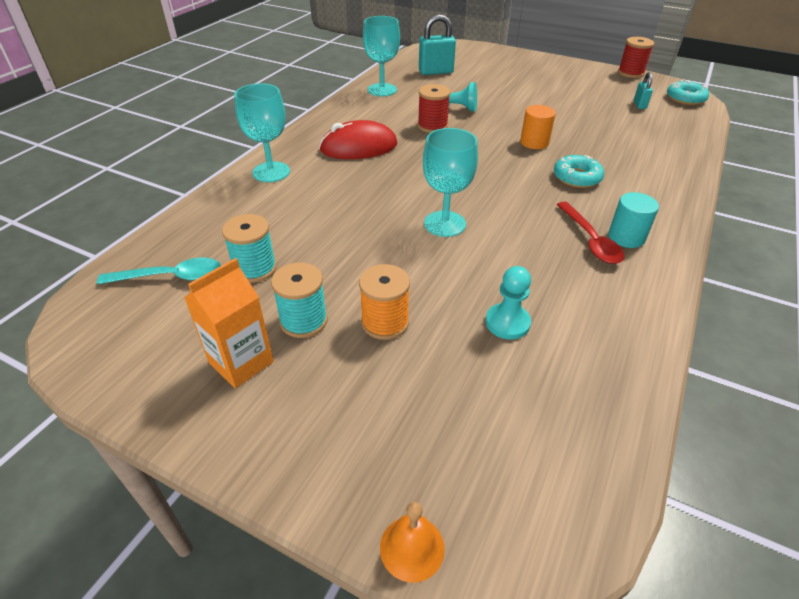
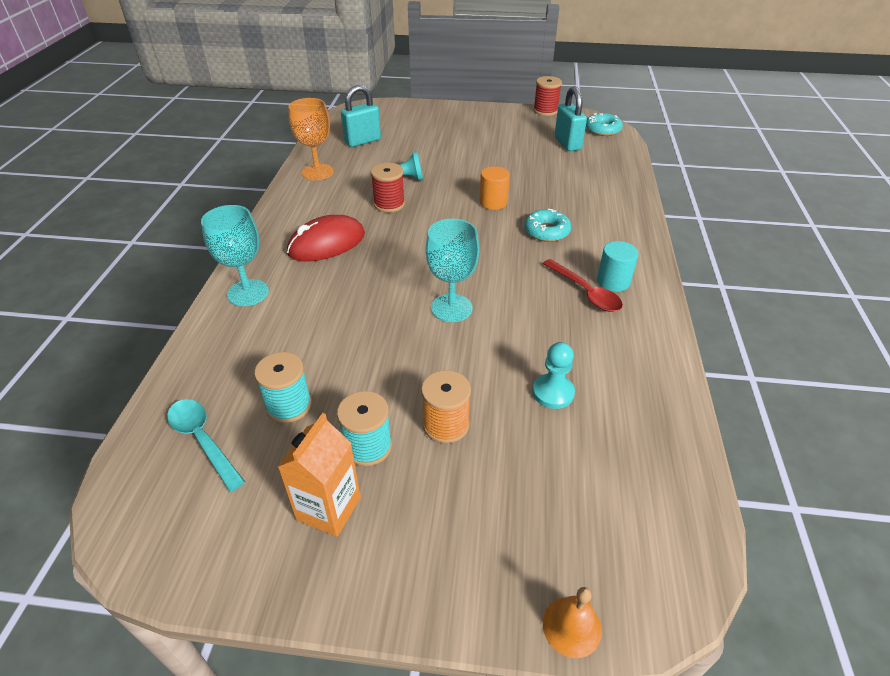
camera: 20 degrees left, 0 degrees up
(171, 277) = (202, 440): turquoise spoon -> turquoise spoon turned 105 degrees counterclockwise
(382, 90) = (317, 172): turquoise goblet -> orange goblet
(639, 105) = (567, 143): turquoise padlock -> turquoise padlock, size x1.83

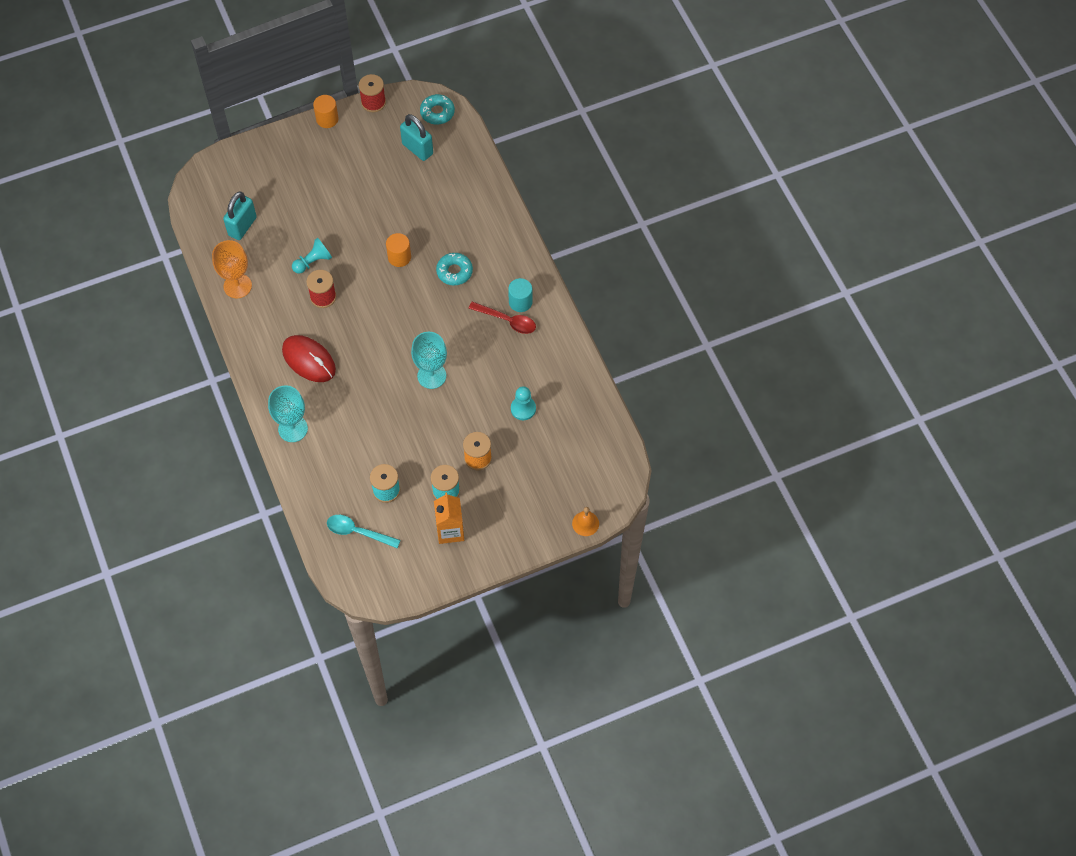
camera: 30 degrees left, 20 degrees up
(326, 244) = (309, 360): red mouse -> red mouse turned 75 degrees counterclockwise
(496, 108) = (327, 119): none -> orange cylinder

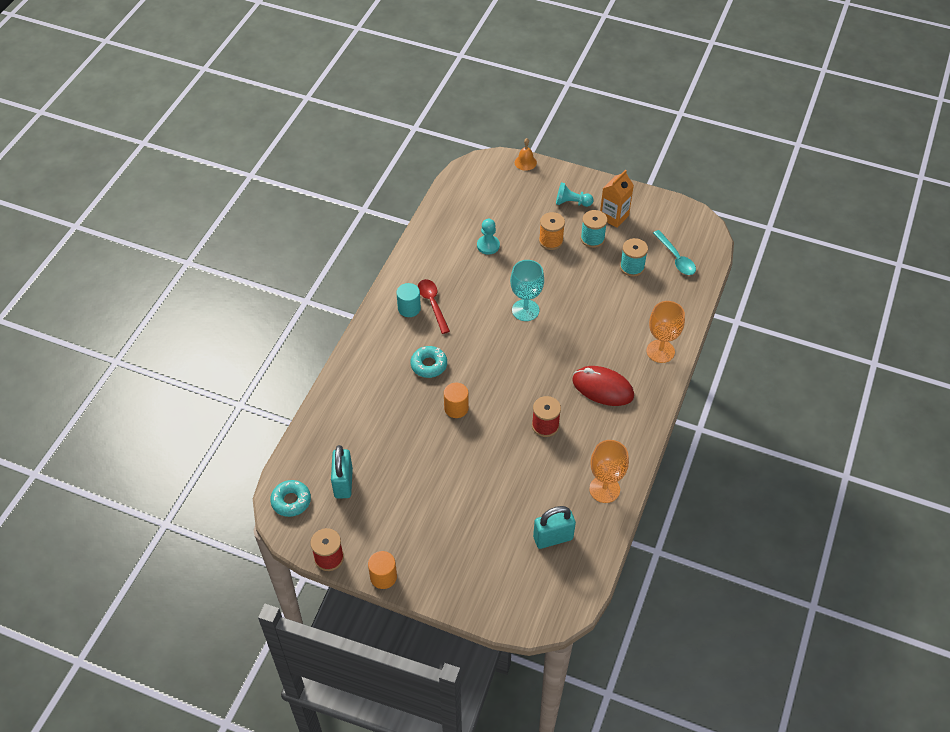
camera: 135 degrees left, 10 degrees down
(293, 429) = (660, 351): turquoise goblet -> orange goblet
(309, 360) = (602, 388): red mouse -> red mouse turned 60 degrees counterclockwise
(313, 262) = (525, 459): turquoise pawn -> turquoise pawn (572, 203)

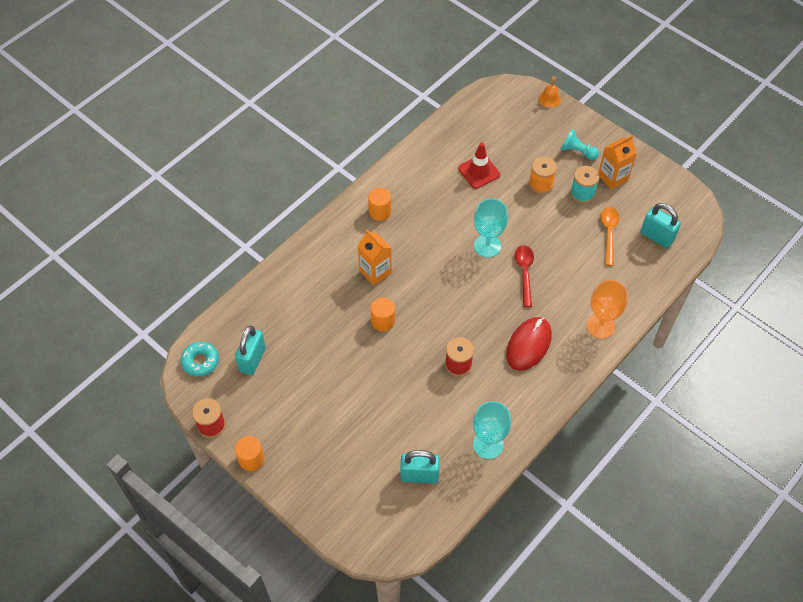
camera: 20 degrees right, 5 degrees up
(409, 308) = (380, 212): turquoise cylinder -> orange cylinder
(429, 365) = (375, 272): turquoise donut -> orange carton
(432, 304) = (403, 214): red spoon -> red spoon (524, 273)
(488, 245) = (479, 172): turquoise pawn -> red traffic cone
(602, 388) = (528, 345): red mouse -> red mouse turned 75 degrees clockwise
(604, 489) = (488, 444): orange goblet -> turquoise goblet
(632, 267) = (609, 233): turquoise spool -> orange spoon
(676, 258) = (657, 237): turquoise spoon -> turquoise padlock

